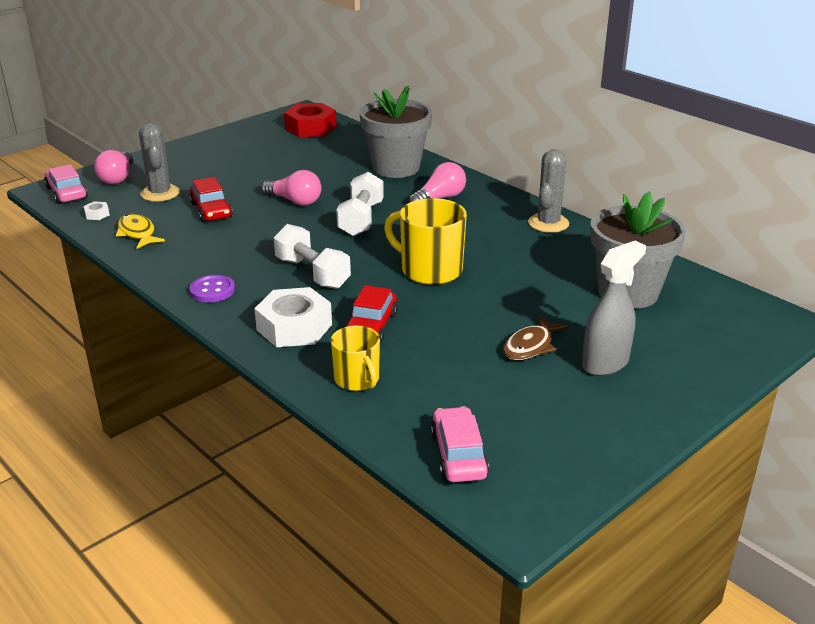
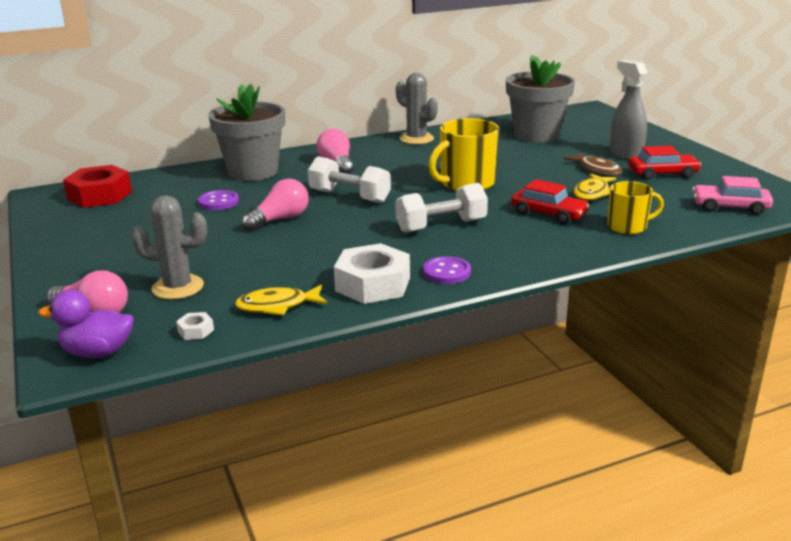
camera: 70 degrees left, 5 degrees down
(66, 193) = (98, 352): pink car -> purple duck
(211, 210) = (258, 261): red car -> red car (662, 174)
(294, 327) = (536, 242): white nut -> white nut (373, 284)
(319, 170) = (218, 202): none -> purple button
(447, 349) = (592, 193): none -> yellow fish

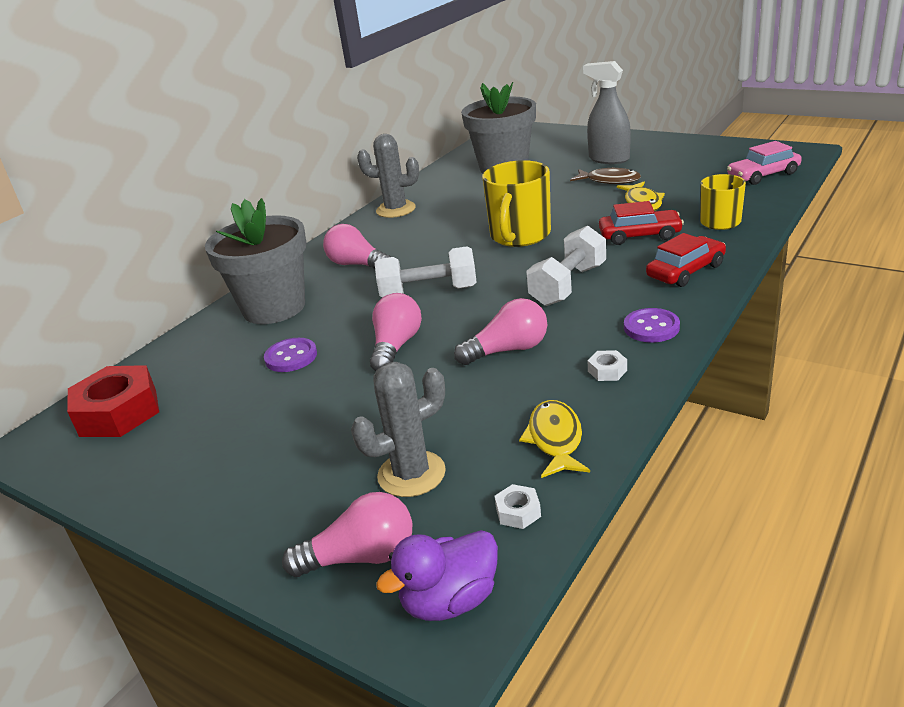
camera: 30 degrees left, 5 degrees up
(277, 306) = (555, 439): yellow fish -> yellow fish turned 135 degrees clockwise
(337, 248) = (508, 350): none -> pink light bulb
(373, 284) = (607, 371): white nut -> white nut, size x0.42
(662, 174) = (666, 166): red car -> red car (685, 271)

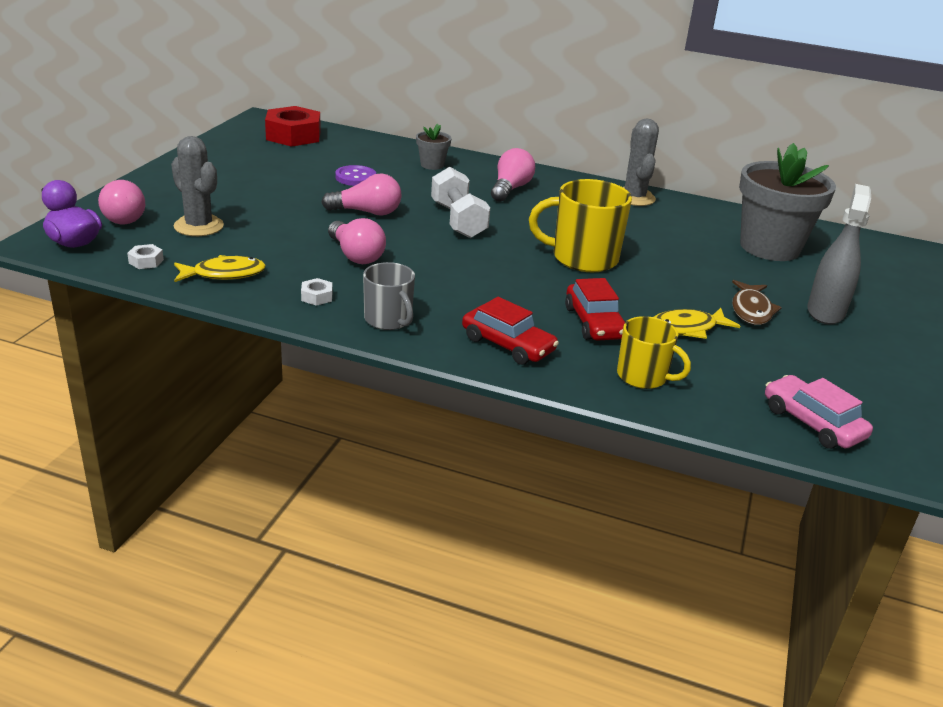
camera: 70 degrees right, 0 degrees up
(274, 308) = (432, 165): grey flower pot -> grey flower pot, size x0.45
(568, 285) = (474, 282): white dumbbell -> none
(651, 327) = (389, 320): purple button -> grey mug

